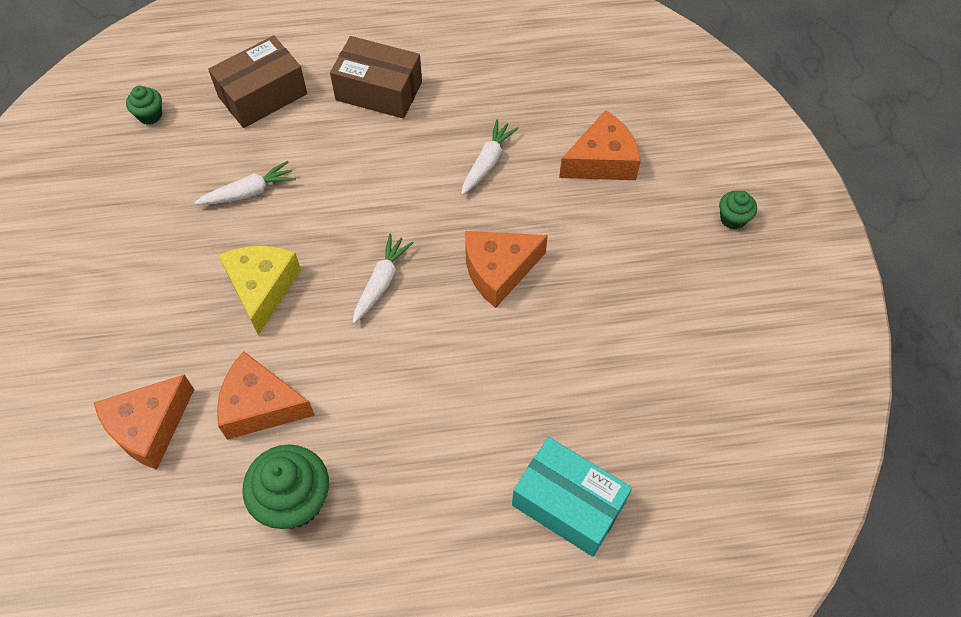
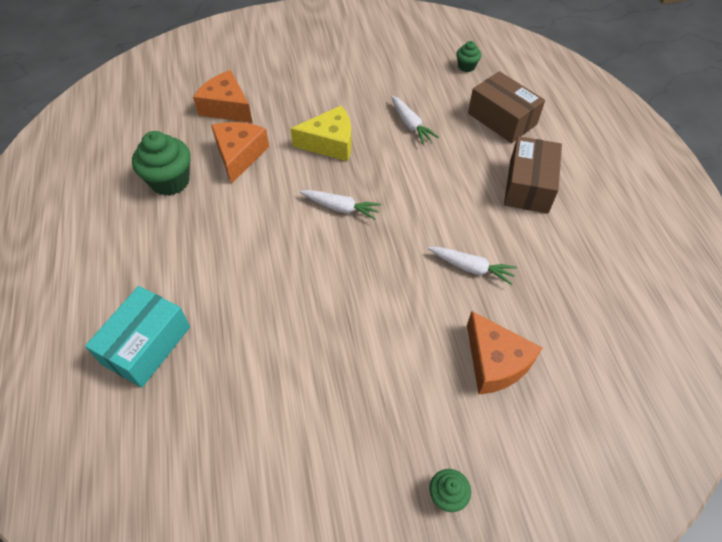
camera: 85 degrees right, 5 degrees down
(498, 271) = (359, 284): orange cheese -> none

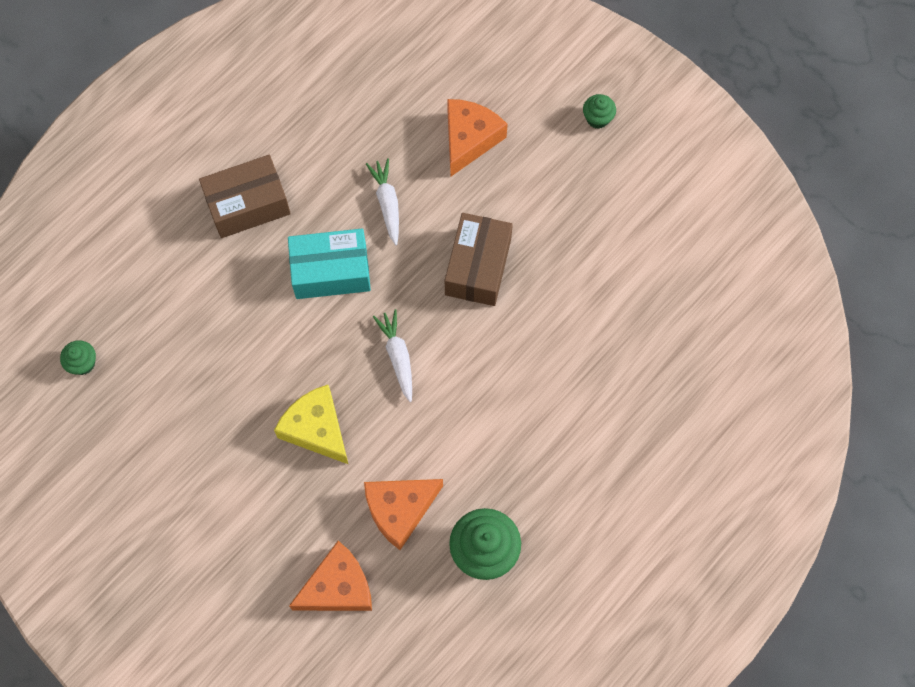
camera: 125 degrees left, 15 degrees up
(146, 345) = (657, 409): turquoise box -> turquoise box (331, 271)
(226, 107) = (338, 587): orange cheese -> orange cheese turned 120 degrees counterclockwise
(410, 125) = (230, 364): white carrot -> none
(502, 119) = (158, 277): brown box -> brown box (478, 267)

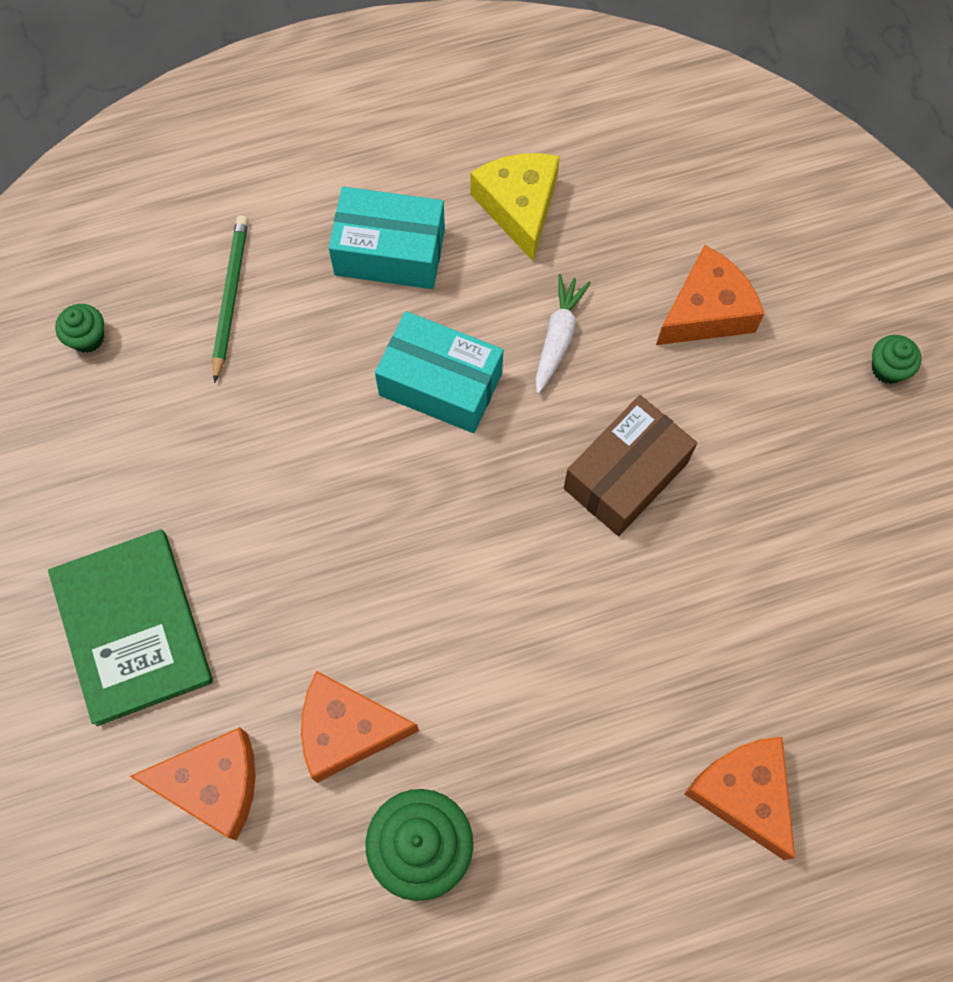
camera: 30 degrees right, 0 degrees up
(161, 287) = (230, 296): none -> green pencil
(228, 524) = (132, 627): none -> green book
(248, 205) = (390, 252): brown box -> turquoise box
(316, 429) = (307, 568): yellow cheese -> yellow cheese (519, 207)
(397, 356) = (459, 533): white carrot -> none
(651, 415) = (743, 793): none -> orange cheese

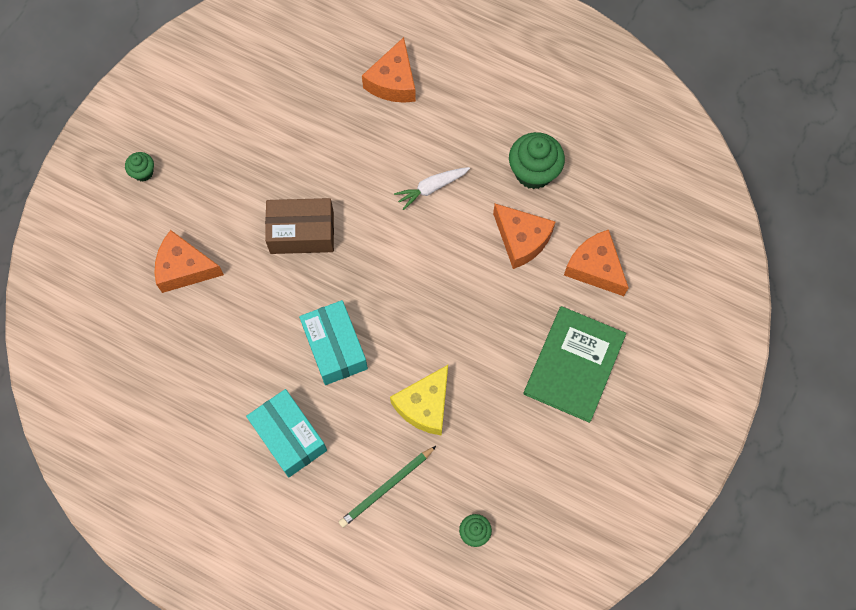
camera: 135 degrees left, 0 degrees up
(519, 207) = (205, 400): yellow cheese -> yellow cheese (425, 405)
(558, 337) = (260, 319): white carrot -> white carrot (431, 188)

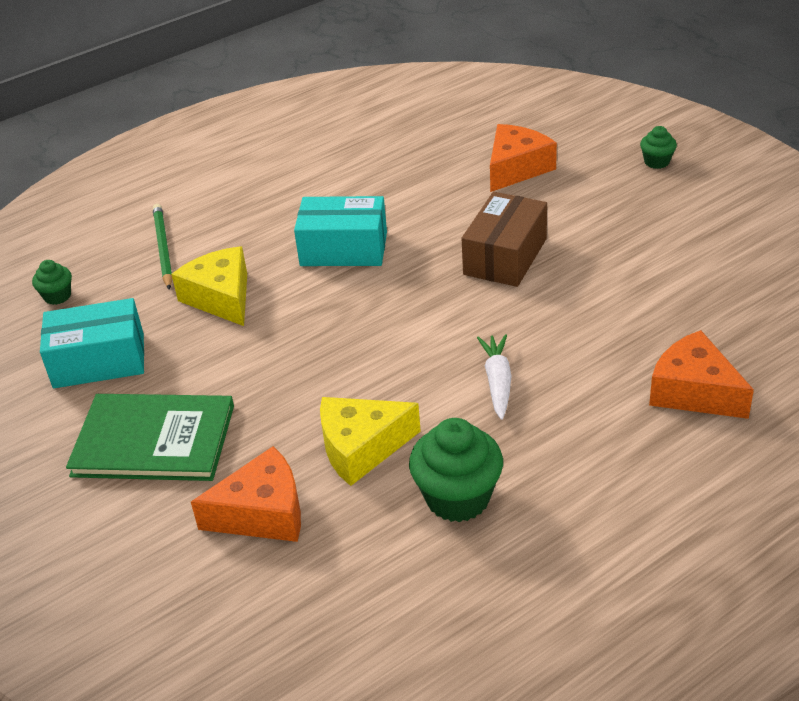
camera: 120 degrees right, 30 degrees down
(289, 437) = (274, 198): turquoise box -> turquoise box (99, 361)
(521, 239) = (361, 448): orange cheese -> yellow cheese
(574, 364) = (154, 440): green book -> green book turned 45 degrees counterclockwise

